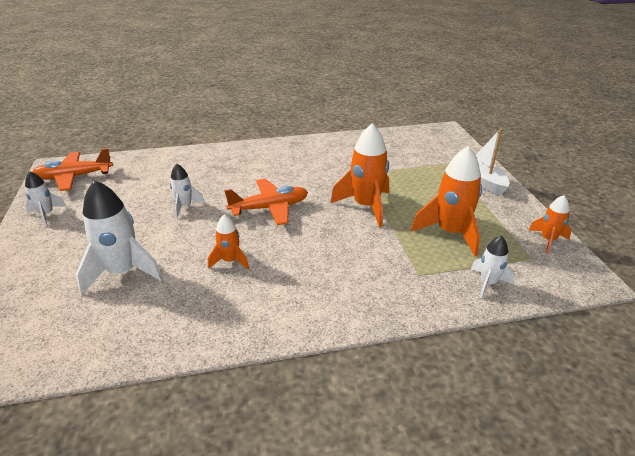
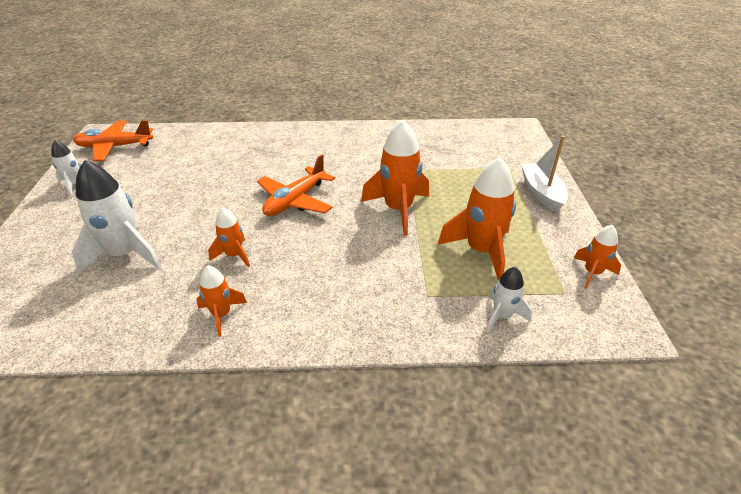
camera: 10 degrees right, 5 degrees up
(185, 206) = (210, 190): white rocket -> none
(238, 313) = (221, 315): none -> orange rocket
(270, 208) = (295, 201): orange plane -> orange plane turned 135 degrees clockwise

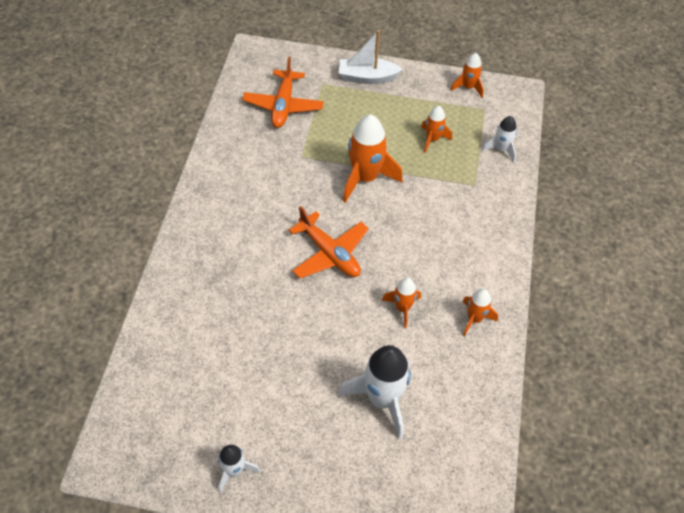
camera: 80 degrees left, 15 degrees up
(115, 147) = (150, 438): orange plane -> orange plane (283, 105)
(481, 251) = (432, 139): orange rocket -> orange rocket, size x0.55

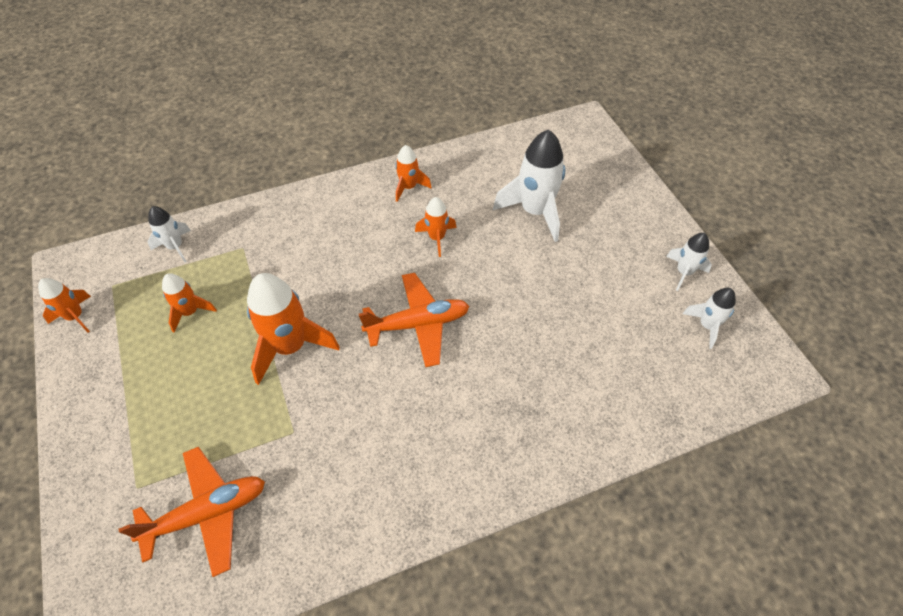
camera: 120 degrees left, 0 degrees up
(177, 444) = (707, 325): none -> white rocket
(329, 253) = (418, 324): orange plane -> orange plane turned 60 degrees clockwise
(367, 77) = (99, 437): white boat -> none

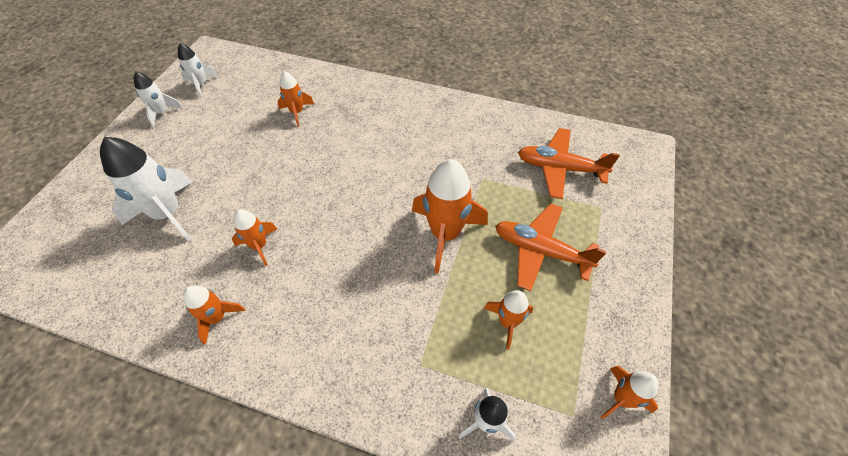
camera: 140 degrees left, 0 degrees up
(418, 324) = (347, 190): orange plane -> orange plane (540, 251)
(567, 368) = (297, 112): none -> orange rocket

